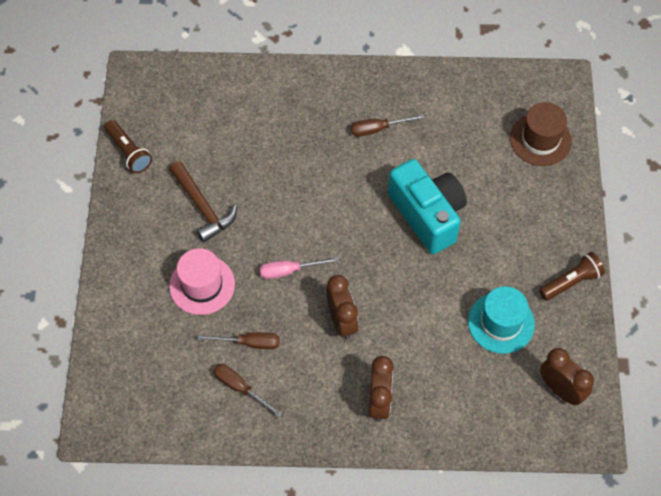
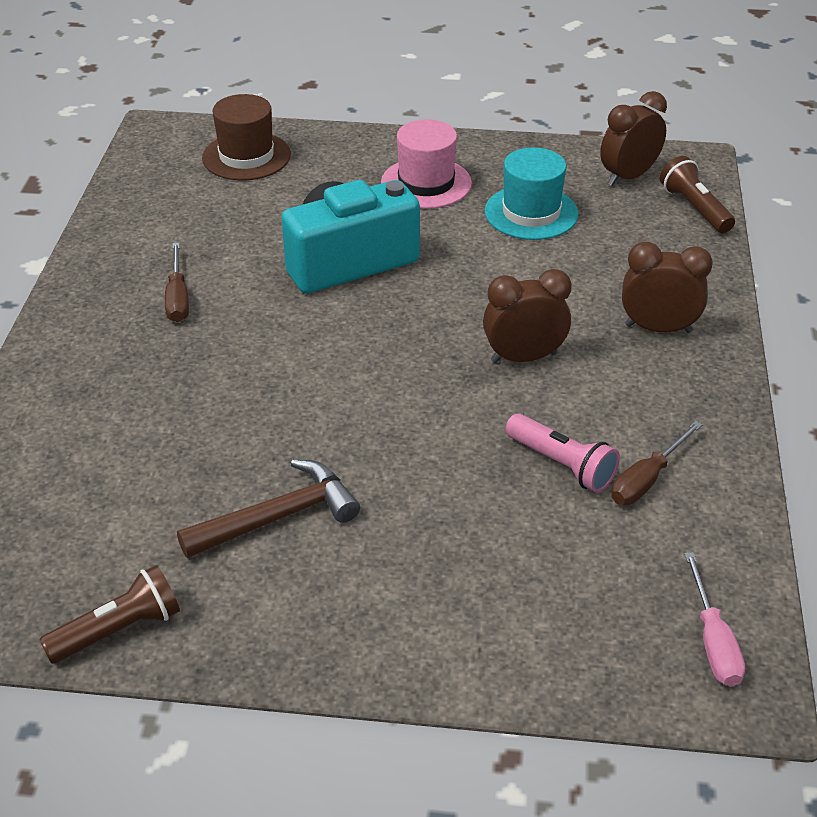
camera: 85 degrees left, 20 degrees down
(202, 285) = (444, 523): pink hat -> pink hat (426, 183)
(249, 343) = (562, 464): brown screwdriver -> pink flashlight
(289, 270) = (427, 410): pink screwdriver -> pink screwdriver (713, 641)
(571, 281) = (472, 154): brown flashlight -> brown flashlight (694, 208)

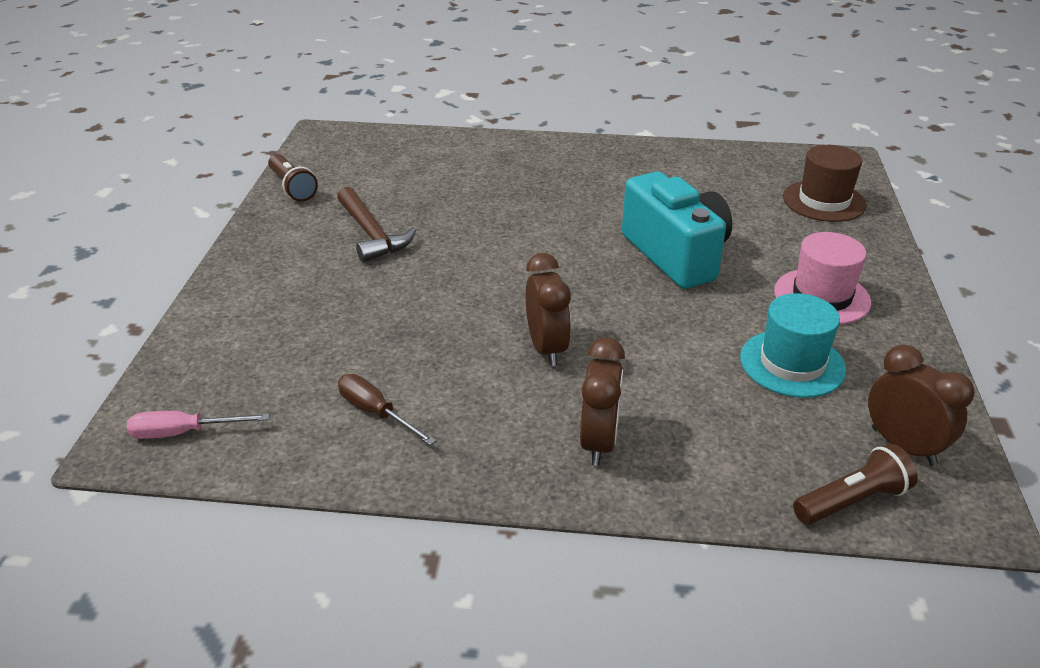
camera: 90 degrees right, 5 degrees down
(178, 298) = (611, 184): brown screwdriver -> none
(562, 464) = (403, 363): pink flashlight -> none

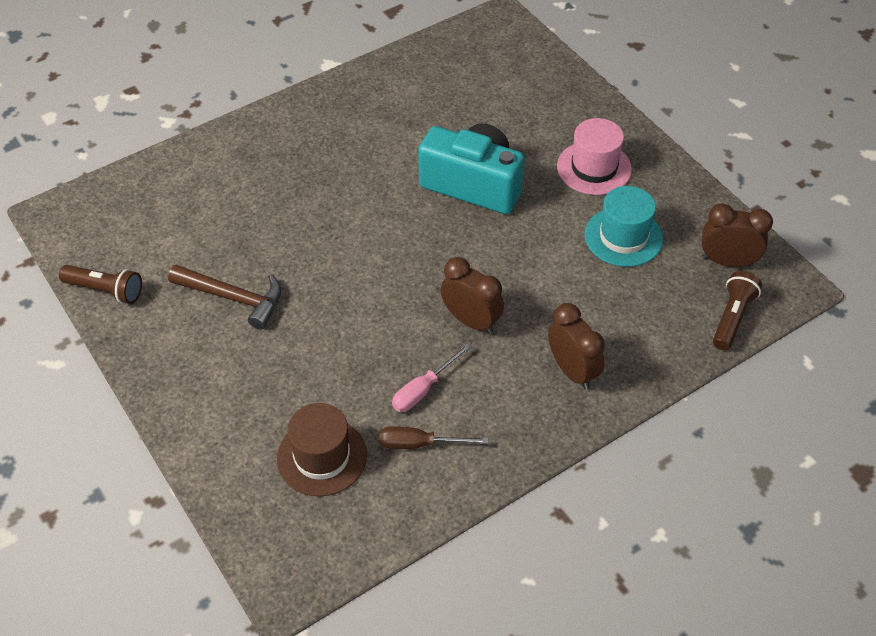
camera: 40 degrees left, 15 degrees up
(184, 432) = (313, 548): pink screwdriver -> pink screwdriver (423, 389)
(824, 201) = (522, 72): brown hat -> brown hat (322, 456)

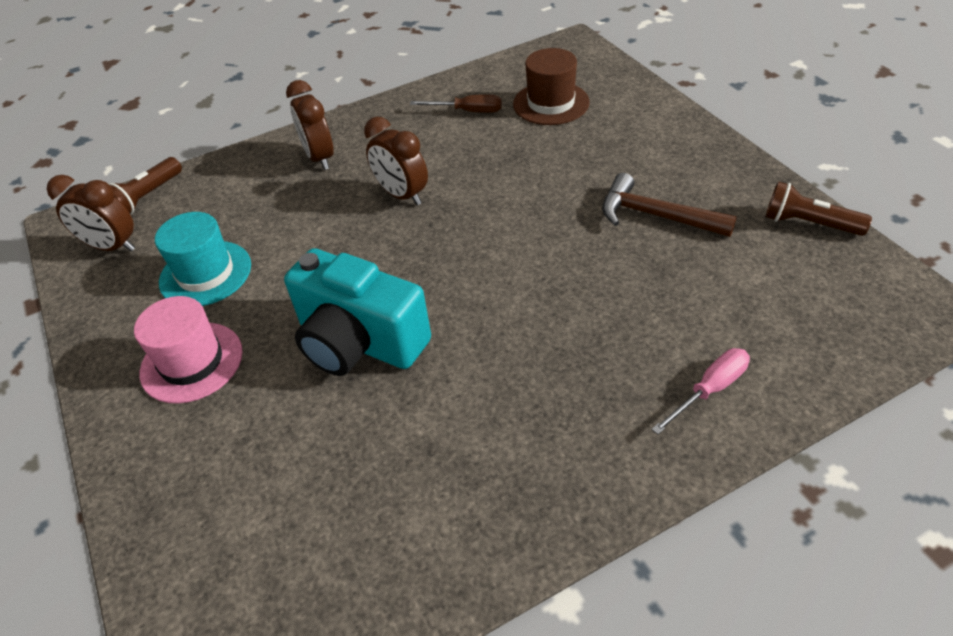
camera: 170 degrees left, 5 degrees down
(423, 389) = (459, 144): pink screwdriver -> pink screwdriver (710, 390)

